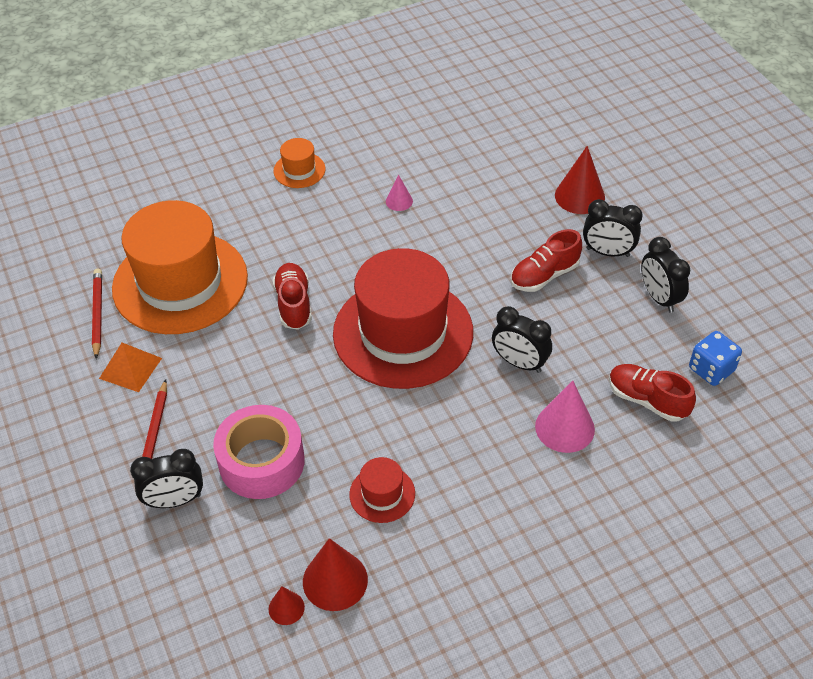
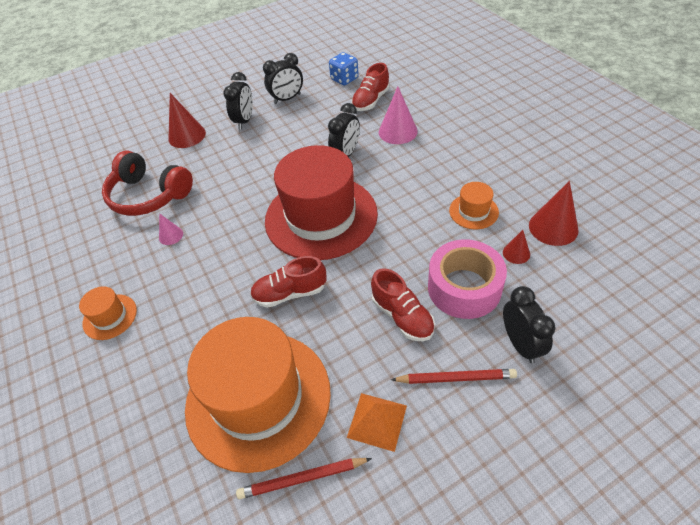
camera: 90 degrees left, 0 degrees up
(286, 608) = (586, 251): red cone -> red cone (516, 253)
(382, 494) = (473, 211): red hat -> orange hat
(468, 175) = (149, 195): none -> red headphones
(544, 275) = (264, 148): red shoe -> red shoe (402, 316)

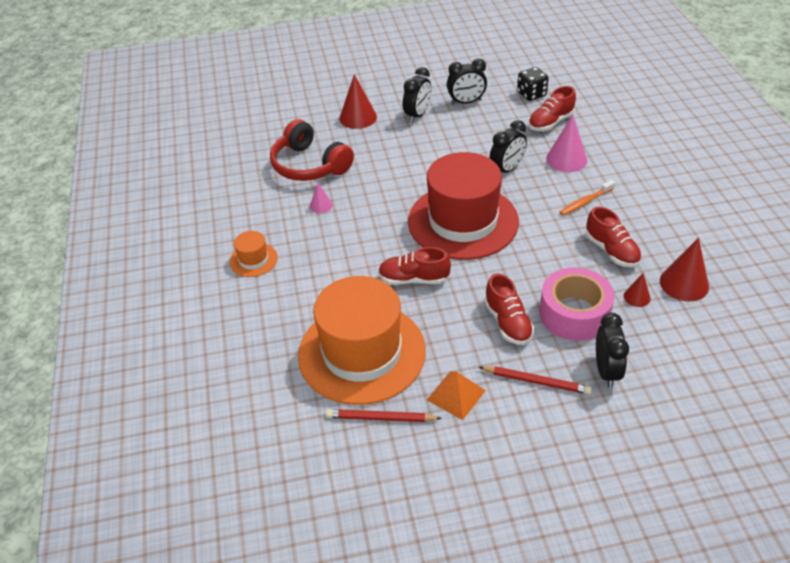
camera: 15 degrees right, 5 degrees down
(344, 79) = (531, 94): blue dice -> black dice
(430, 168) = (585, 202): none -> orange toothbrush
(473, 211) = (611, 251): orange hat -> red shoe

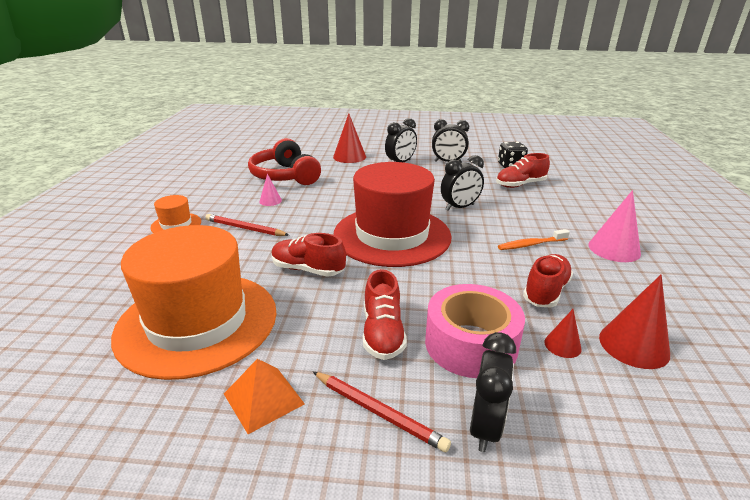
camera: 15 degrees right, 15 degrees down
(380, 418) = (151, 400): red pencil -> red pencil (245, 228)
(566, 159) = (525, 210): pink cone -> pink cone (614, 249)
(611, 251) = (545, 291): red shoe -> red shoe turned 135 degrees counterclockwise

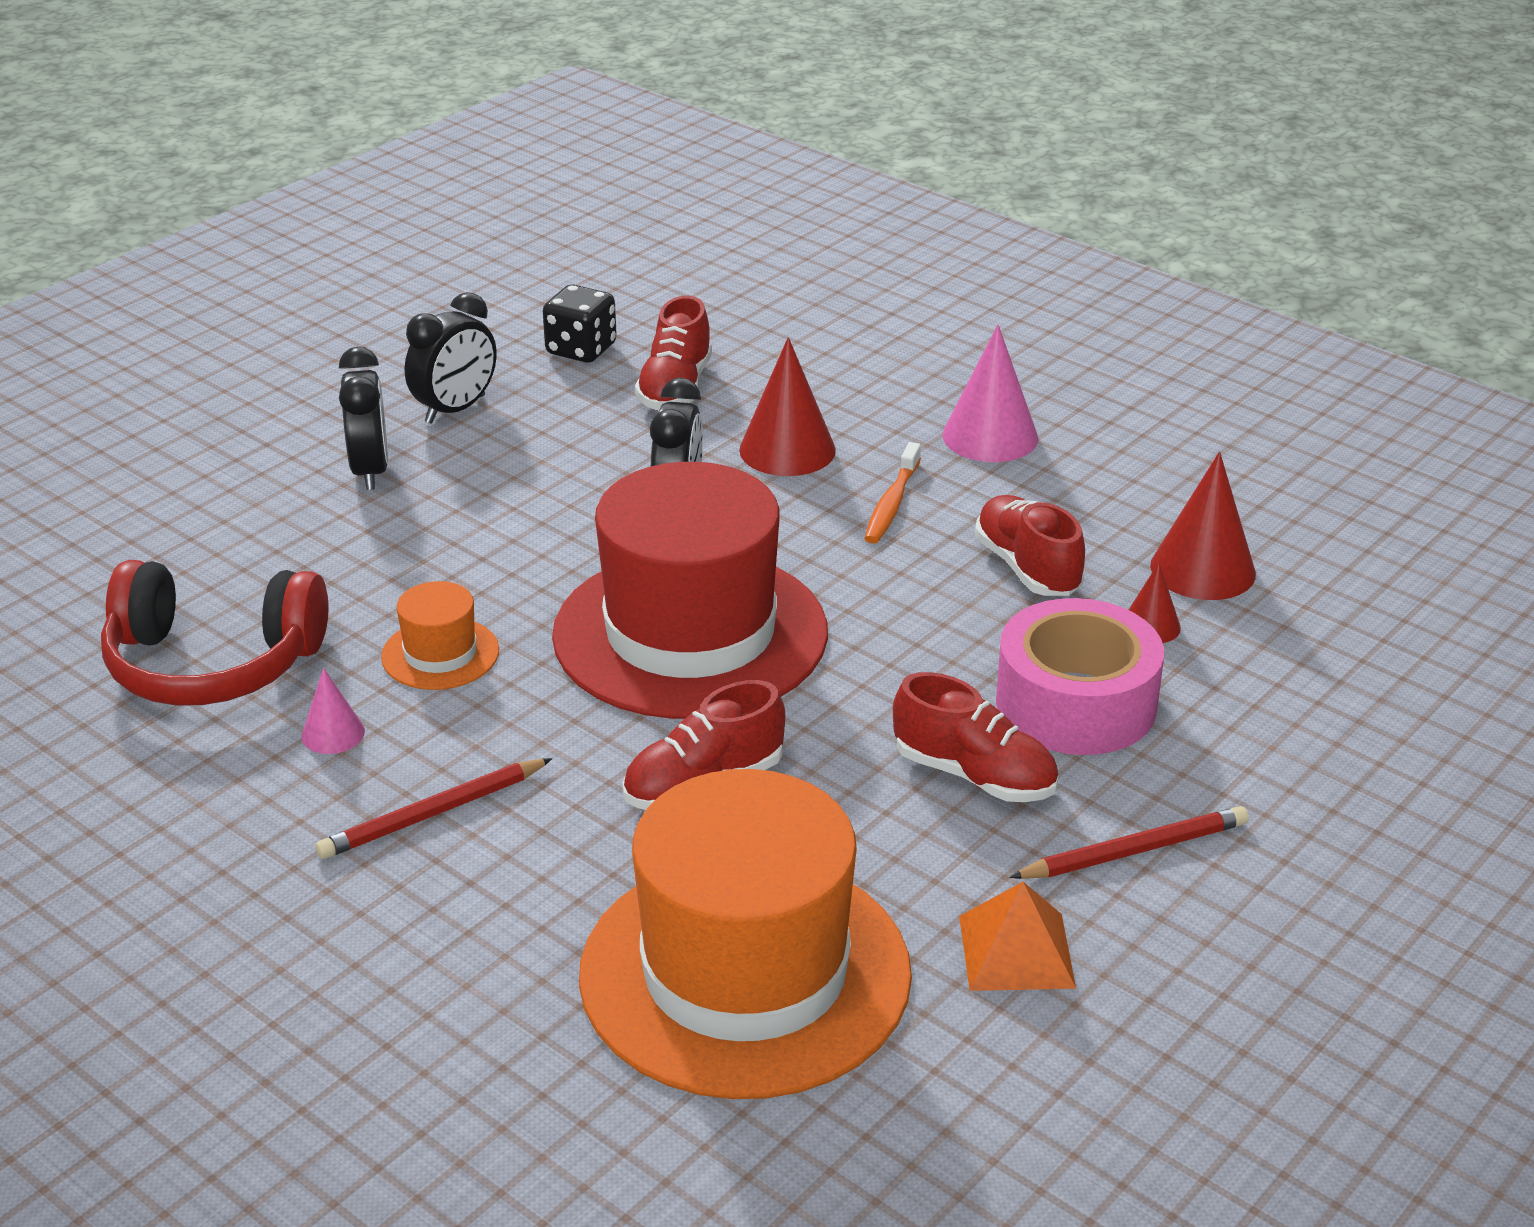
camera: 55 degrees left, 5 degrees up
(176, 224) = (284, 915): orange hat -> orange hat (440, 654)
(349, 157) = (229, 524): red cone -> red cone (787, 450)
(485, 426) = (1230, 772): black clock -> none

